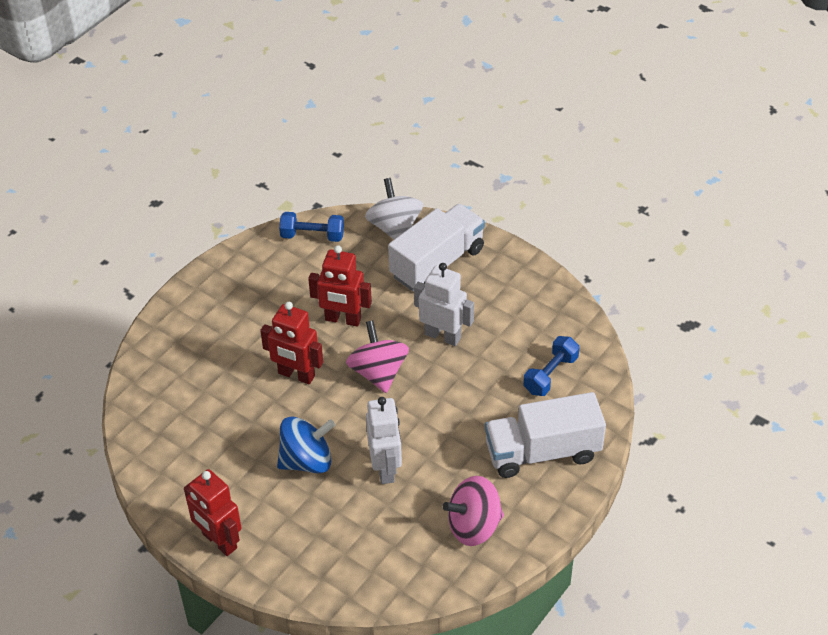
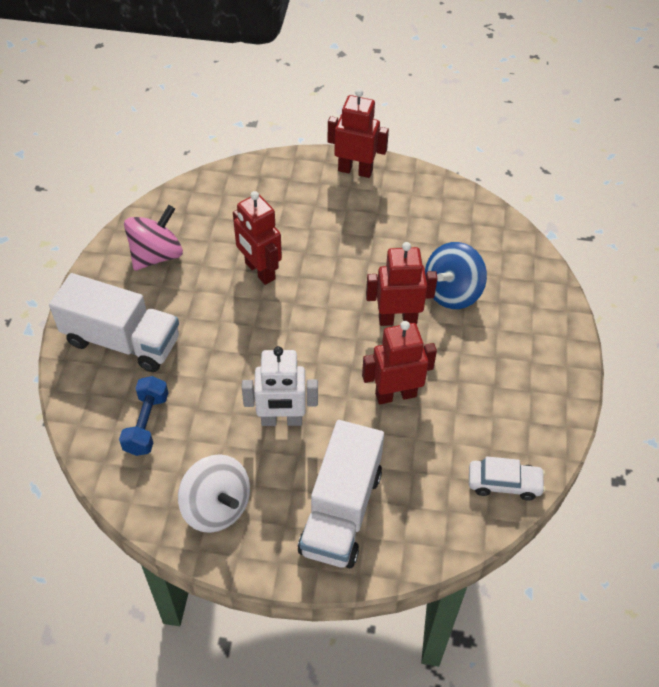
camera: 150 degrees right, 5 degrees up
(307, 461) = (331, 251): blue spinning top -> blue spinning top (452, 292)
(312, 236) = (504, 483): blue dumbbell -> white car
(378, 372) = (322, 353): pink spinning top -> none
(385, 468) = (259, 271): white robot -> red robot
(394, 228) = (421, 539): white spinning top -> white spinning top (216, 507)
(542, 452) = (122, 341): white truck -> white truck turned 60 degrees clockwise

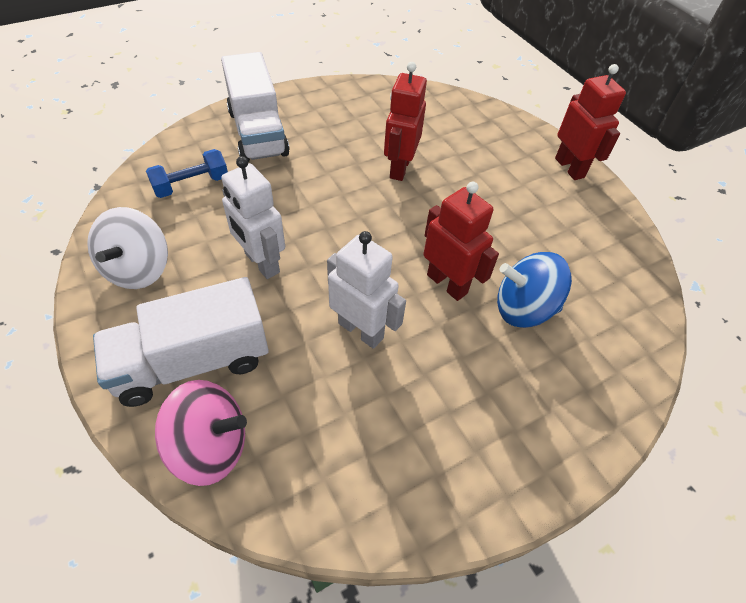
camera: 50 degrees right, 0 degrees up
(156, 255) = (353, 109): pink spinning top -> pink spinning top (211, 446)
(395, 394) = (361, 330): red robot -> white robot
(504, 483) = (332, 496): white car -> none

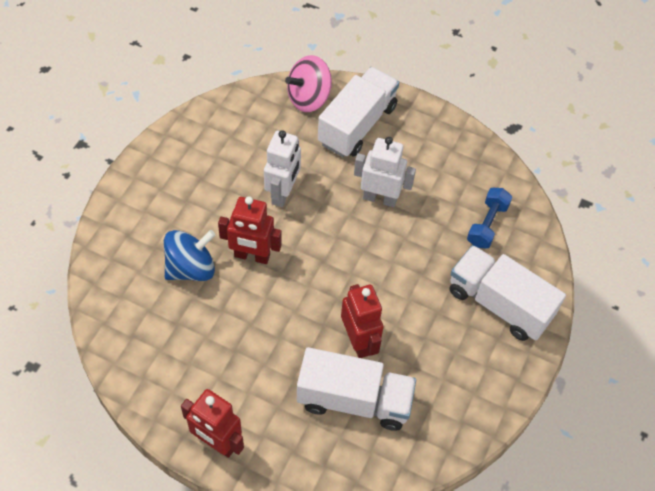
camera: 145 degrees right, 5 degrees up
(138, 269) = (444, 151): white spinning top -> none
(361, 330) = (283, 193): white robot -> white robot turned 75 degrees counterclockwise
(437, 139) = (354, 400): none -> white truck

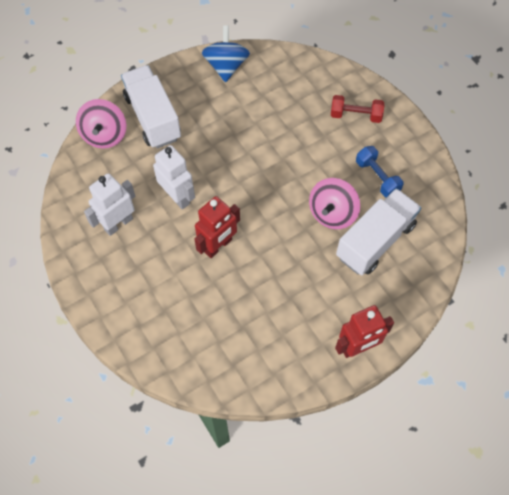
camera: 55 degrees left, 5 degrees up
(191, 268) = (200, 293): blue spinning top -> blue spinning top (226, 66)
(359, 341) = (332, 213): red robot -> pink spinning top
(380, 198) = (226, 138): white robot -> white robot (118, 223)
(487, 224) = (291, 87): blue dumbbell -> blue dumbbell (377, 177)
(499, 304) = (355, 115): white truck -> red dumbbell

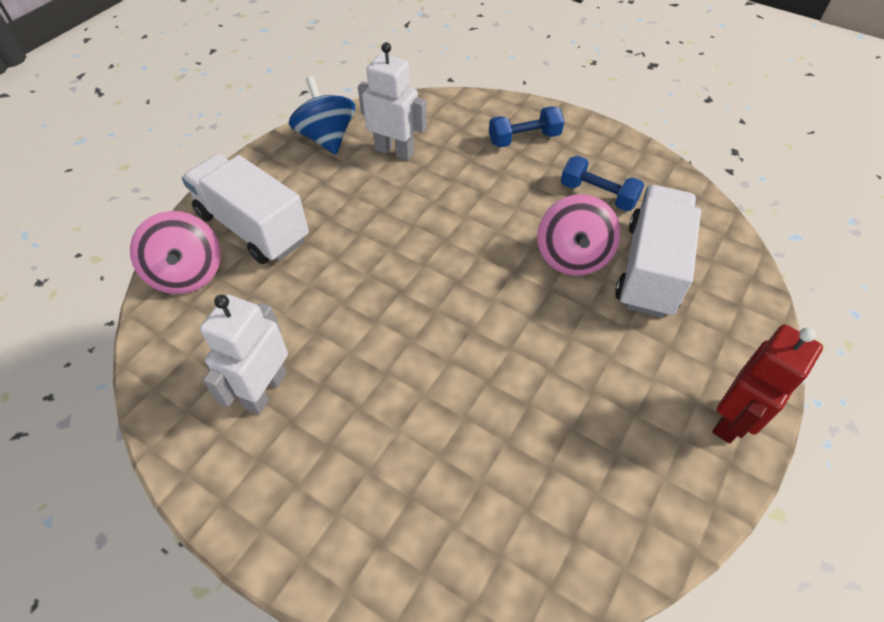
camera: 25 degrees left, 10 degrees down
(177, 197) = (342, 316): white robot -> white robot (394, 151)
(218, 246) = (441, 360): red robot -> none
(355, 115) = (524, 139): red dumbbell -> blue dumbbell

